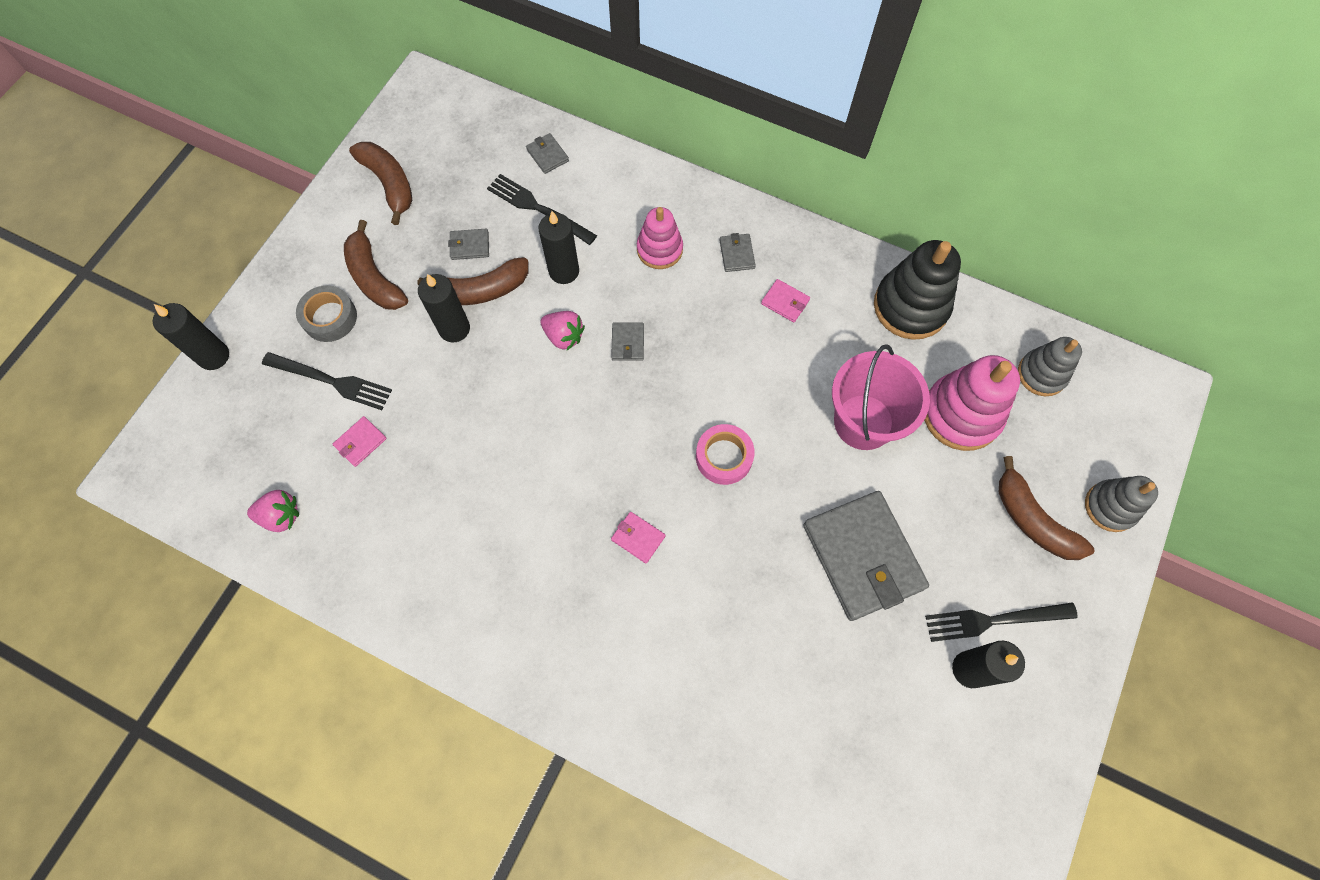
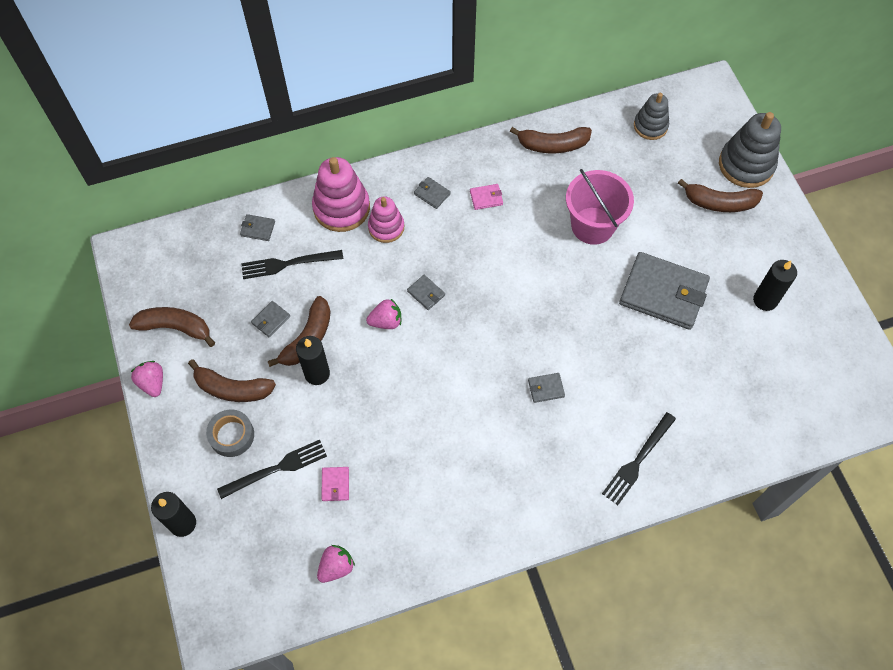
camera: 45 degrees left, 5 degrees down
(321, 215) = (152, 383): none -> pink strawberry
(564, 271) = (344, 286): black candle -> none
(638, 538) = (546, 388): pink wallet -> grey wallet
(724, 457) = (543, 307): pink tape -> none
(910, 306) = (552, 145): black stacking toy -> brown banana
(961, 414) = (634, 179): pink stacking toy -> pink stacking toy (341, 208)
(994, 620) = (751, 267): black fork -> black fork (637, 461)
(1110, 507) = (746, 165): grey stacking toy -> grey stacking toy, size x1.59

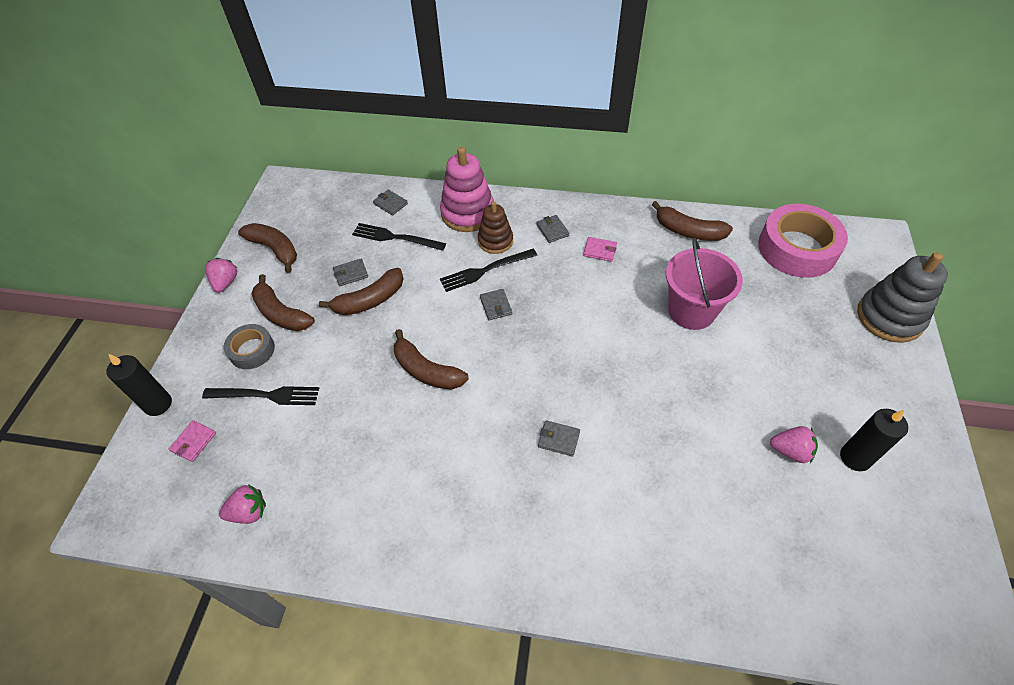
camera: 30 degrees right, 10 degrees down
(317, 373) = (357, 331): black candle -> none
(335, 484) = (304, 434): pink wallet -> pink wallet (193, 442)
(386, 227) = (495, 241): pink stacking toy -> brown stacking toy
(386, 321) = (445, 314): pink strawberry -> pink strawberry (790, 451)
(637, 461) = (617, 562): black fork -> black fork (485, 270)
(650, 126) = (797, 248): grey stacking toy -> pink tape
(663, 293) = (736, 401): grey wallet -> none
(719, 203) = (842, 341): brown banana -> brown banana (426, 370)

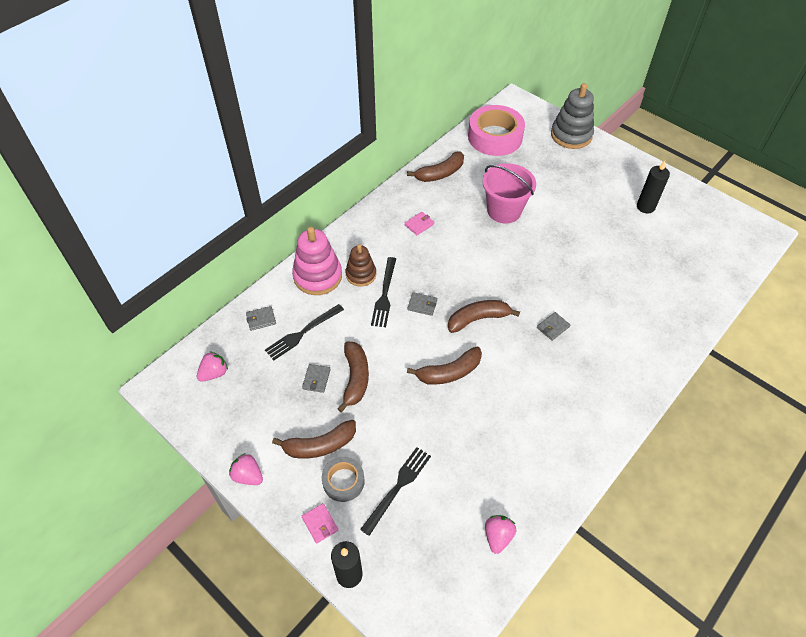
camera: 60 degrees left, 0 degrees up
(193, 442) = (408, 557): pink wallet -> pink wallet (320, 524)
(275, 249) = (240, 423): brown banana -> brown banana (478, 319)
(552, 230) = (378, 238): grey wallet -> none
(790, 451) = (626, 229): pink strawberry -> pink strawberry (214, 373)

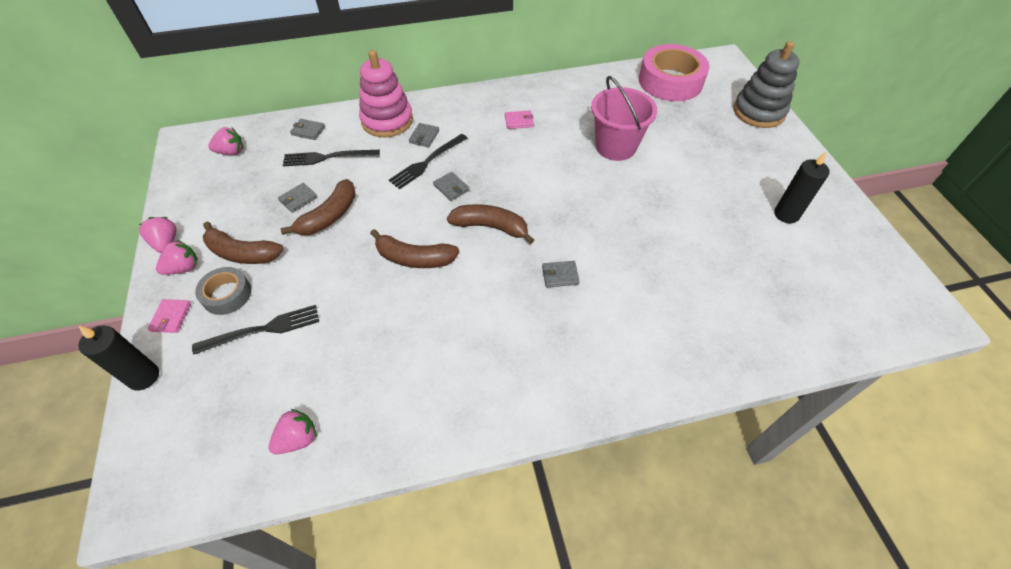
camera: 35 degrees right, 0 degrees up
(286, 484) = (184, 268): none -> pink strawberry
(361, 274) = (424, 137): brown stacking toy -> grey wallet
(440, 173) = (582, 89): brown banana -> none

